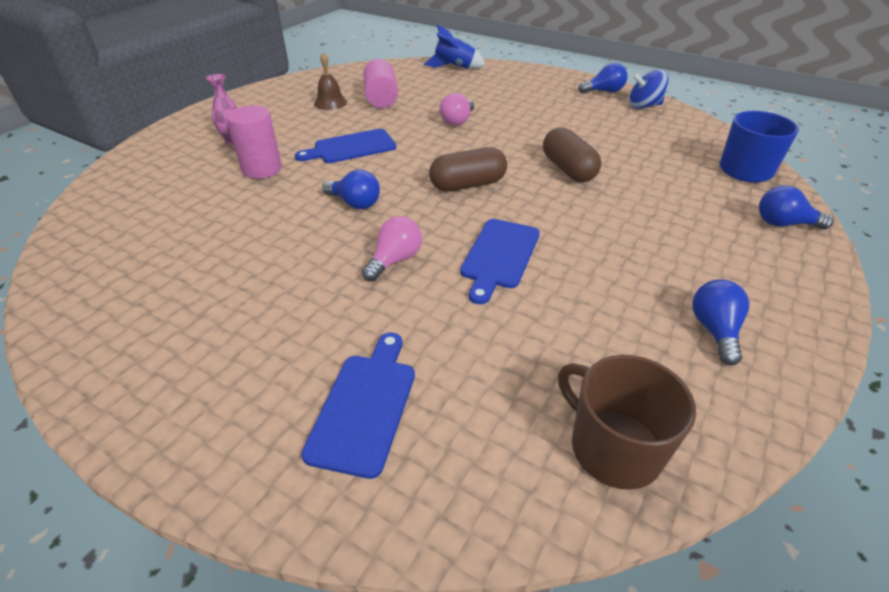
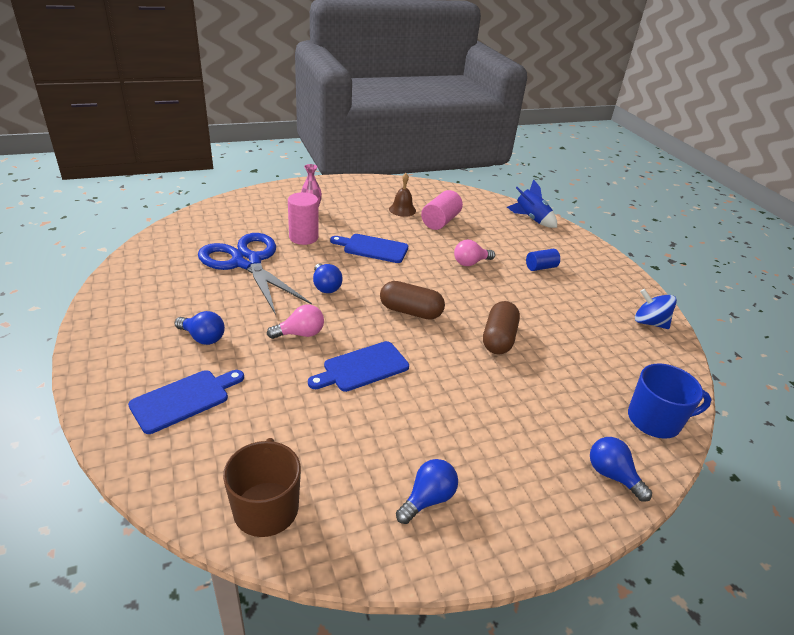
camera: 35 degrees right, 5 degrees down
(229, 222) = (247, 262): none -> blue scissors
(516, 100) = (541, 267): none -> blue cylinder
(604, 91) = (631, 294): blue light bulb -> blue light bulb (203, 338)

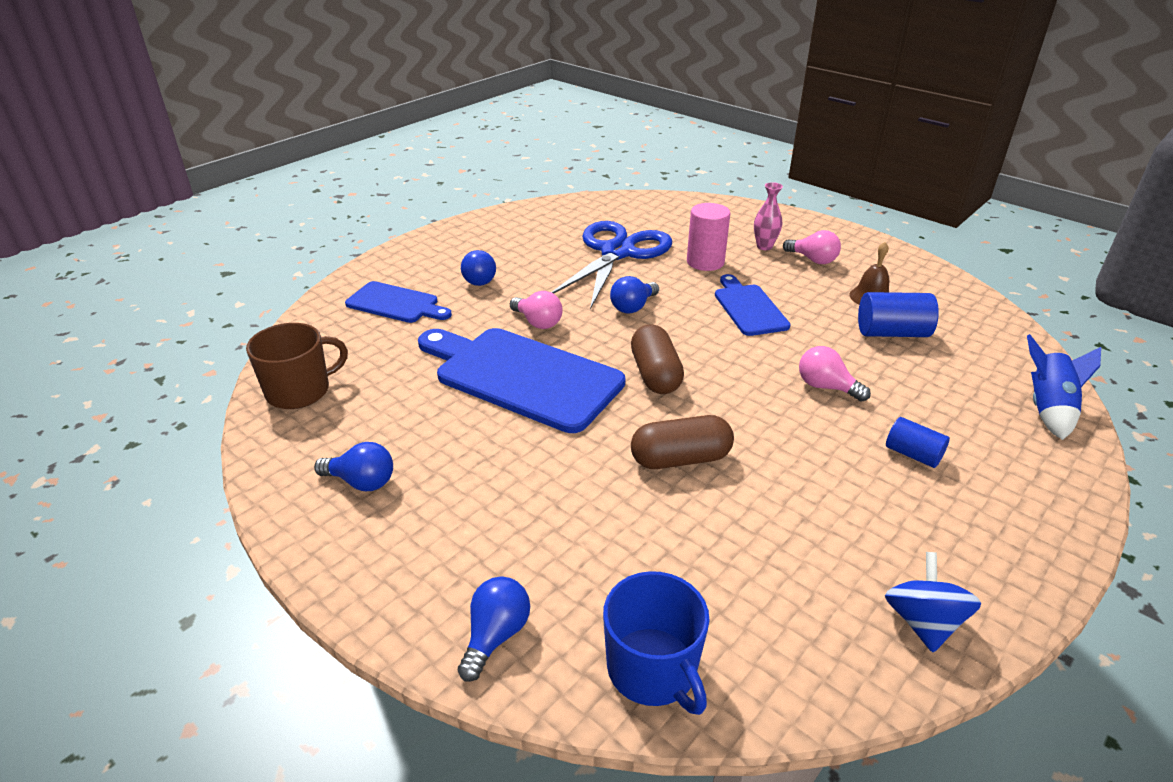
camera: 65 degrees right, 0 degrees up
(345, 205) = (813, 260): none -> pink light bulb
(362, 368) = (522, 376): blue cutting board -> blue cutting board, size x1.81
(440, 221) = (892, 333): pink cylinder -> blue cylinder

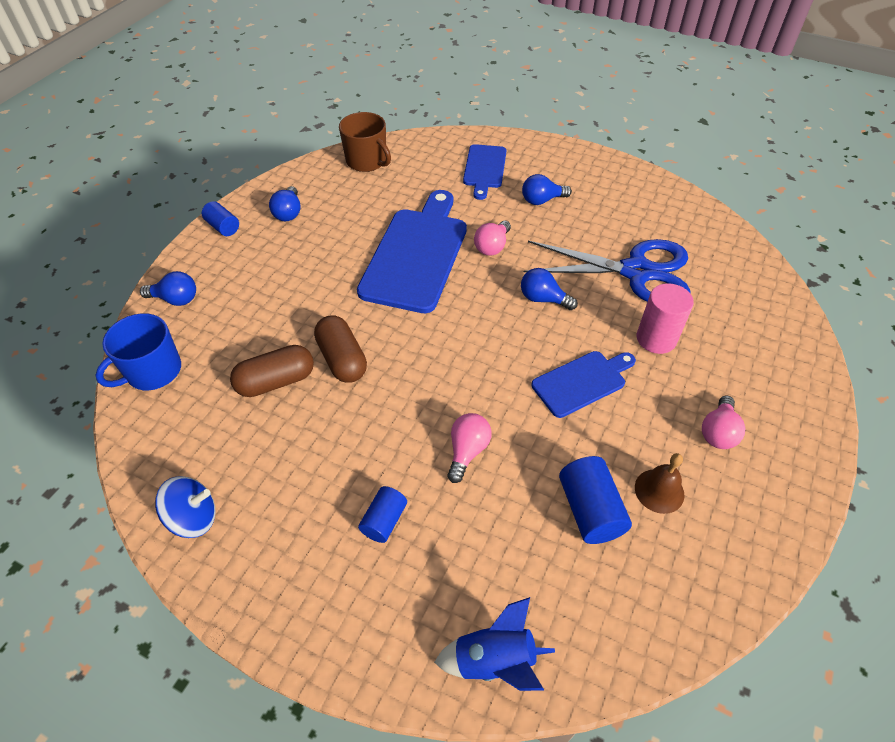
camera: 75 degrees right, 15 degrees up
(344, 563) = (223, 227): none -> blue cylinder
(655, 374) = (445, 329): brown capsule -> brown capsule (276, 381)
(764, 246) = (722, 385): pink vase -> none

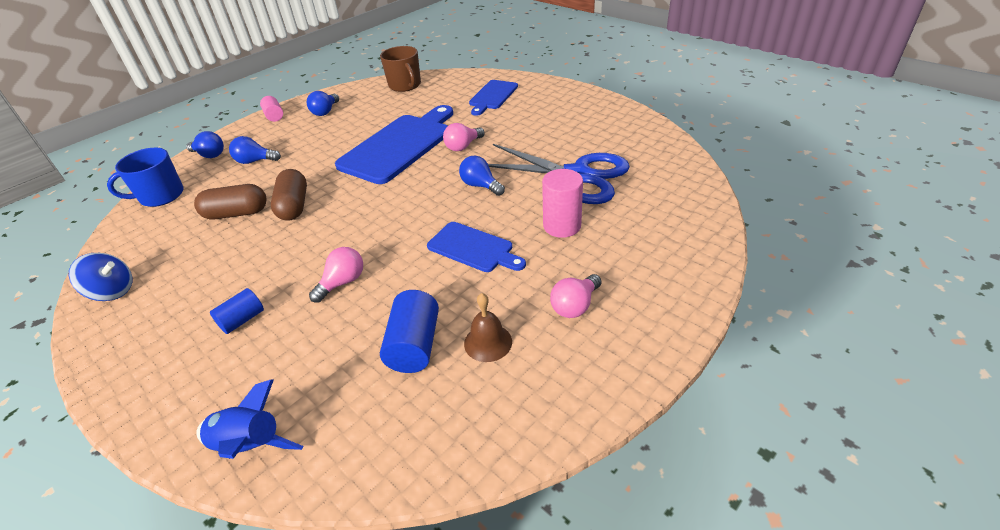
camera: 20 degrees right, 10 degrees down
(223, 227) = (274, 116): blue cylinder -> pink cylinder
(542, 200) = (525, 120): blue light bulb -> blue light bulb (255, 161)
(582, 382) = (473, 248): blue cutting board -> blue cutting board turned 45 degrees clockwise

